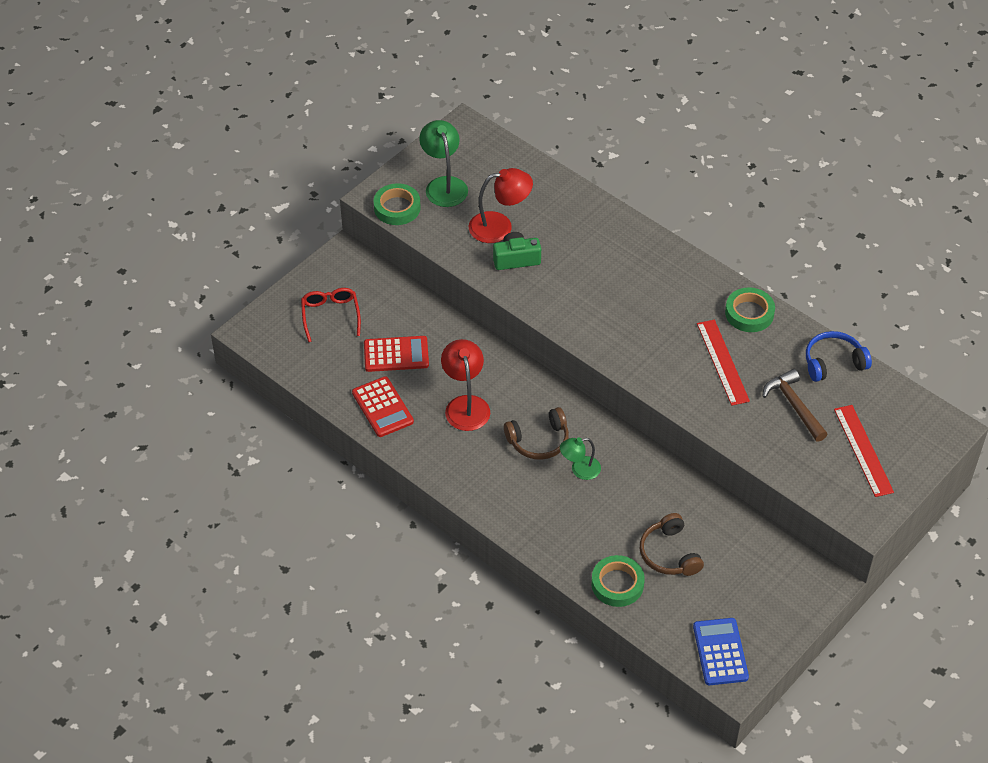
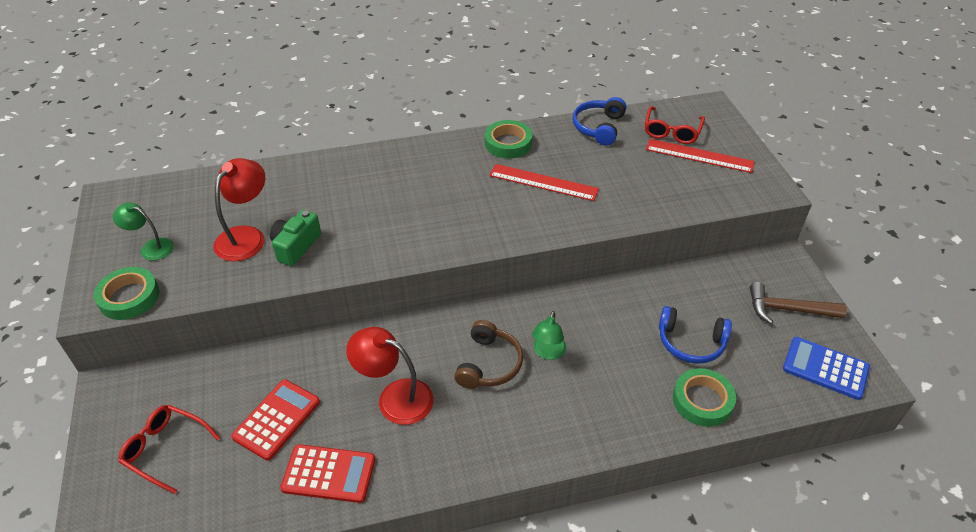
camera: 55 degrees left, 5 degrees down
(444, 185) = (151, 247): green lamp -> green lamp, size x0.63
(669, 554) = (690, 342): brown headphones -> blue headphones
(794, 405) = (624, 167): brown hammer -> brown hammer (788, 309)
(880, 416) = (672, 131): none -> red glasses

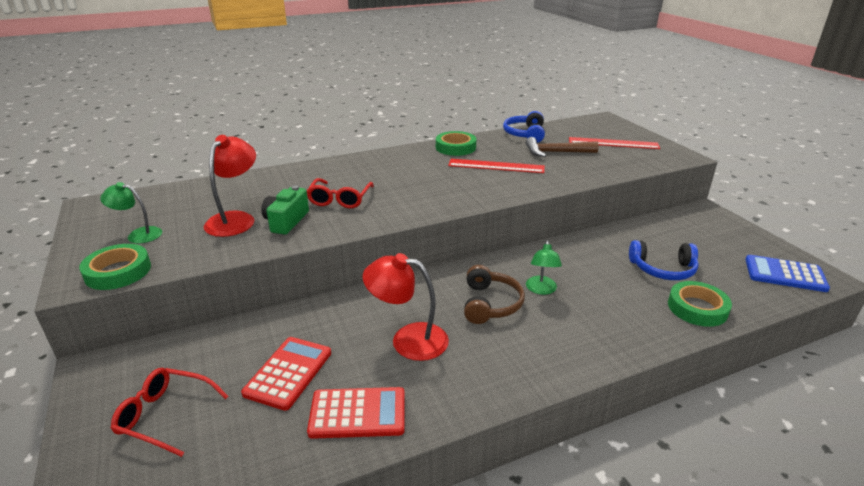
camera: 10 degrees left, 15 degrees down
(672, 131) = (583, 132): red glasses -> red glasses (340, 199)
(788, 309) = (728, 240): brown hammer -> brown hammer (556, 152)

